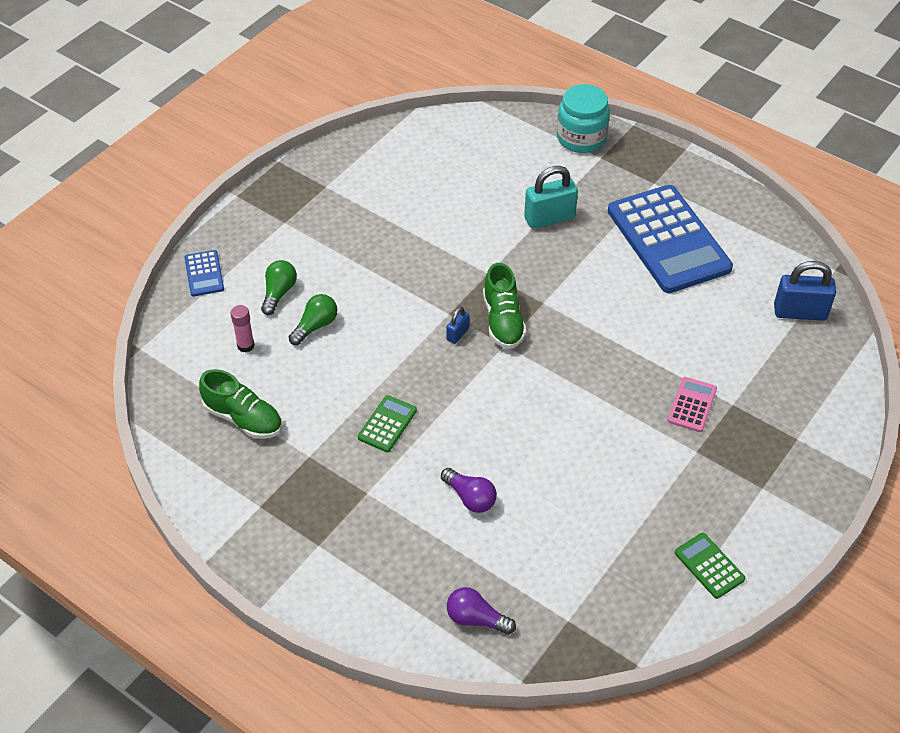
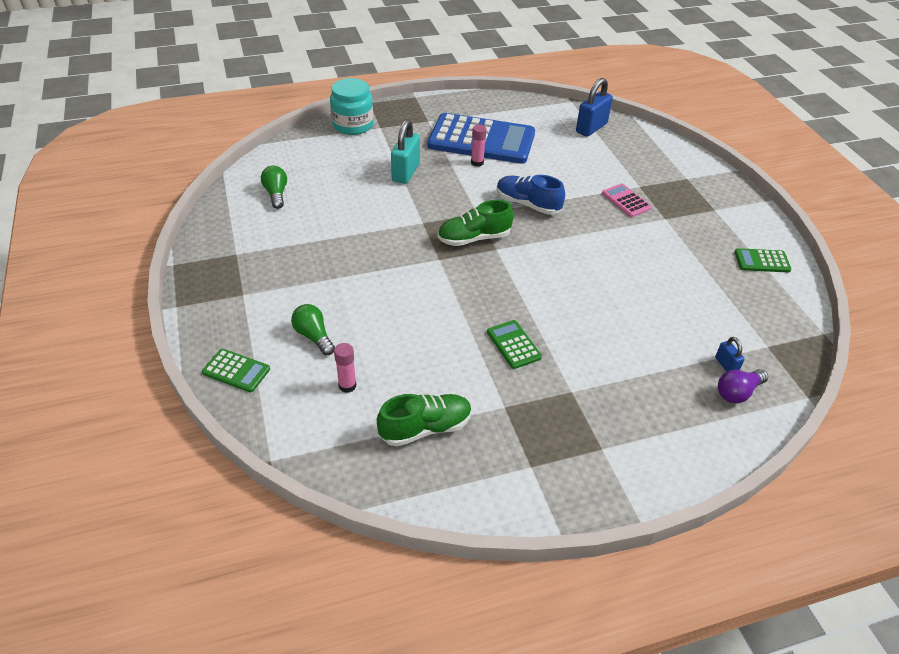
camera: 55 degrees left, 5 degrees down
(204, 274) = (236, 371): blue calculator -> green calculator
(315, 326) = (373, 333): green light bulb -> green light bulb (276, 194)
(457, 334) = (463, 265): blue padlock -> blue padlock (726, 365)
(470, 498) = (622, 337): purple light bulb -> none
(503, 321) = (474, 238): green shoe -> green shoe turned 135 degrees clockwise
(598, 331) = (527, 204): none -> blue shoe
(624, 258) = (477, 163): none -> pink glue stick

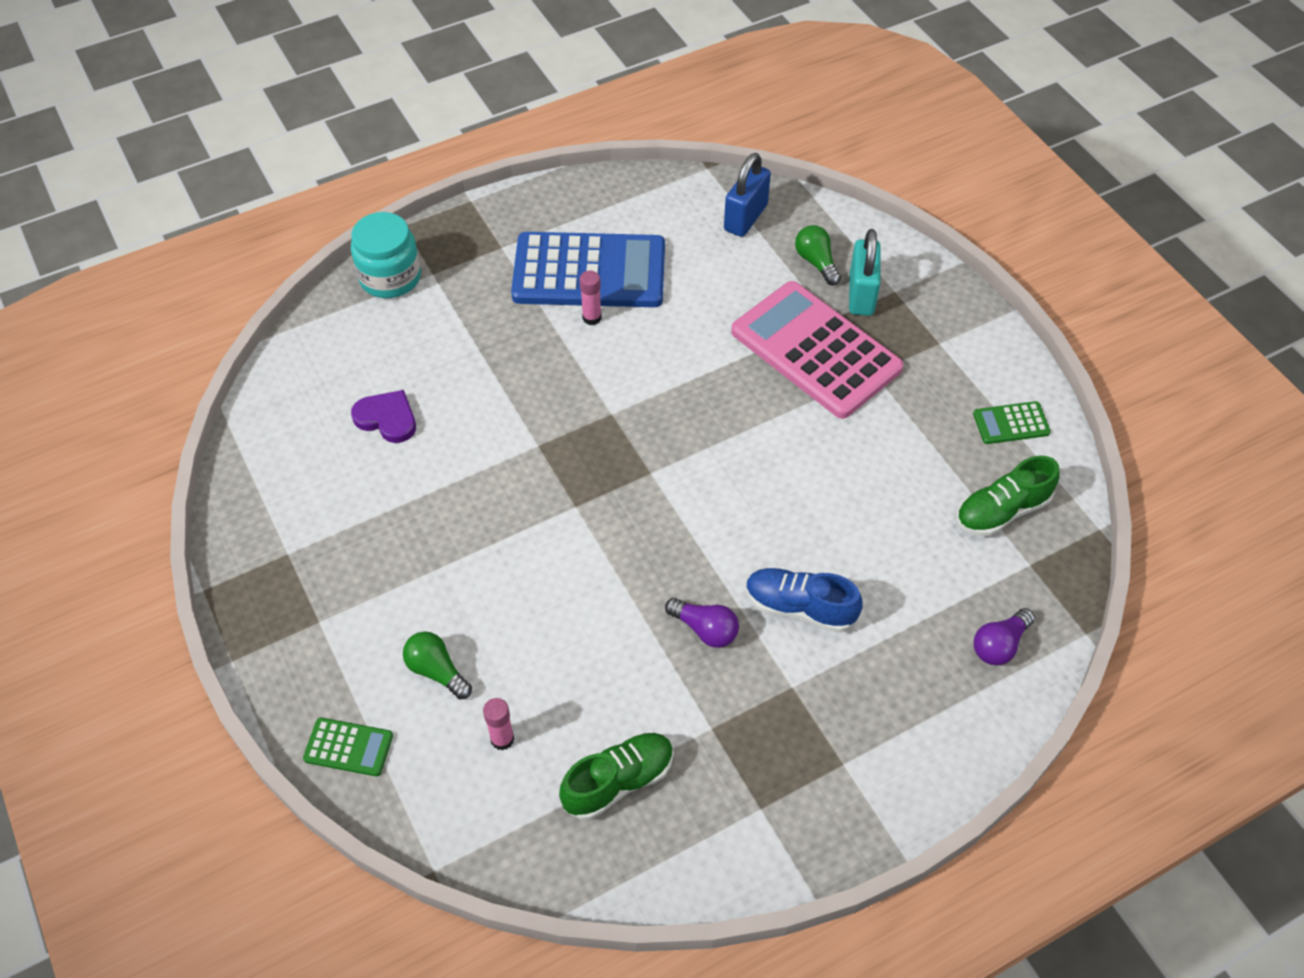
camera: 10 degrees left, 10 degrees up
(276, 194) = (313, 433): green light bulb -> green light bulb (816, 262)
(327, 193) = (387, 418): none -> purple heart
(406, 172) = (492, 356): turquoise padlock -> turquoise padlock (861, 294)
(474, 238) = (616, 460): green shoe -> green shoe (1002, 511)
(513, 344) = (705, 629): green calculator -> purple light bulb
(527, 204) = (679, 383): blue shoe -> blue shoe (799, 607)
(626, 201) = (815, 350): pink calculator -> pink calculator, size x2.36
(726, 365) = (981, 605): blue padlock -> none

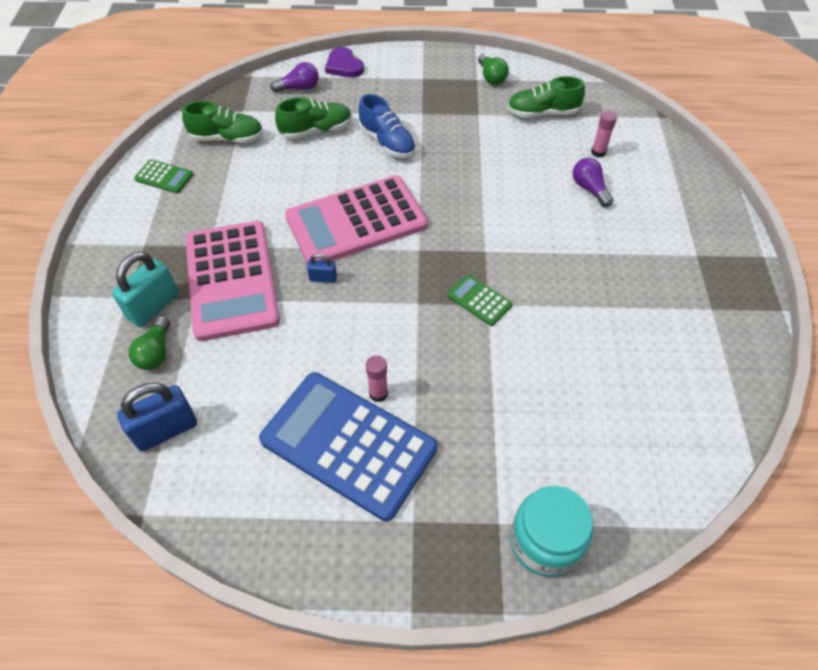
camera: 150 degrees left, 0 degrees up
(348, 747) = (693, 182): green calculator -> green calculator (479, 300)
(387, 418) = (601, 382): purple heart -> purple heart (344, 66)
(437, 671) = (624, 197): green light bulb -> green light bulb (491, 77)
(705, 629) = (449, 154): purple light bulb -> purple light bulb (589, 189)
(727, 393) = (323, 278): none -> blue padlock
(746, 473) = (356, 221): none -> pink calculator
(906, 580) = (316, 130): none -> green shoe

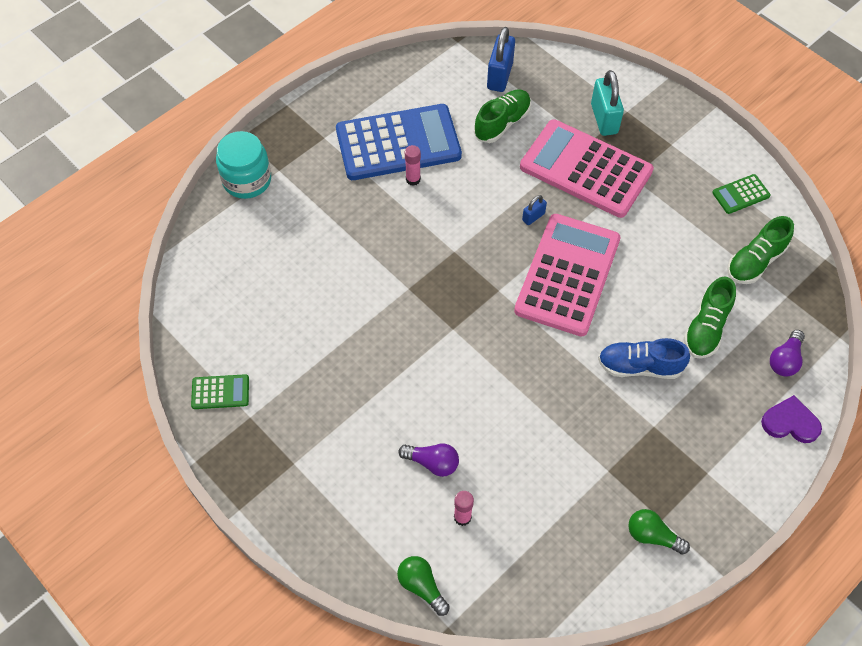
camera: 135 degrees right, 5 degrees up
(156, 352) = (563, 100): green light bulb -> green light bulb (421, 586)
(479, 300) = (417, 286): green calculator -> green calculator (220, 392)
(542, 113) = (556, 526): green shoe -> green shoe (502, 123)

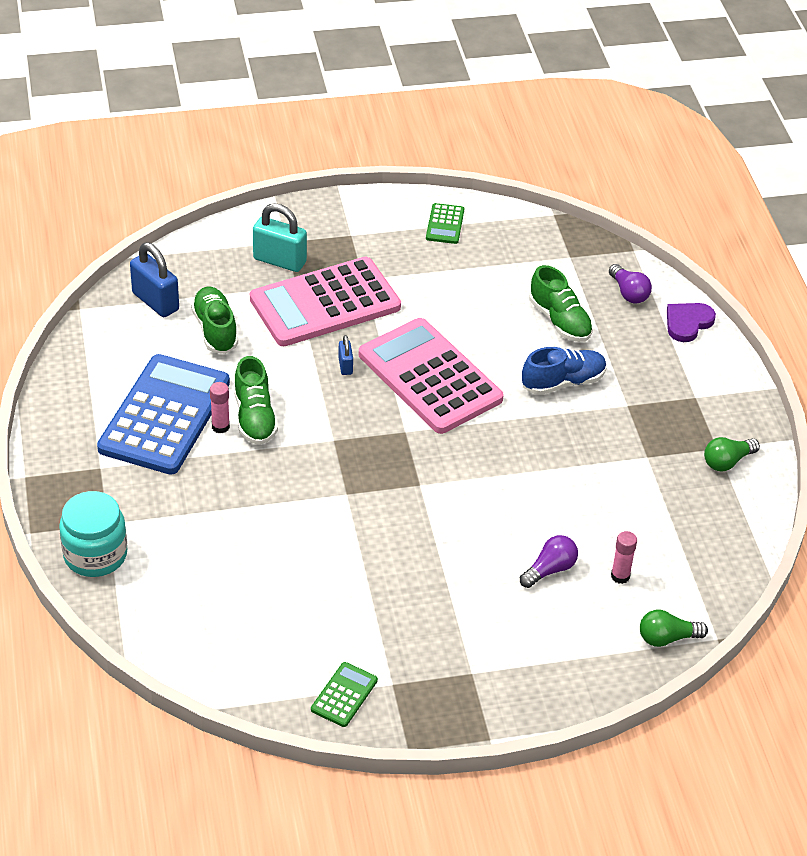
camera: 60 degrees left, 15 degrees down
(639, 366) = (563, 382): blue shoe -> blue shoe turned 150 degrees counterclockwise
(755, 261) = (520, 255): green shoe -> green shoe (255, 417)

